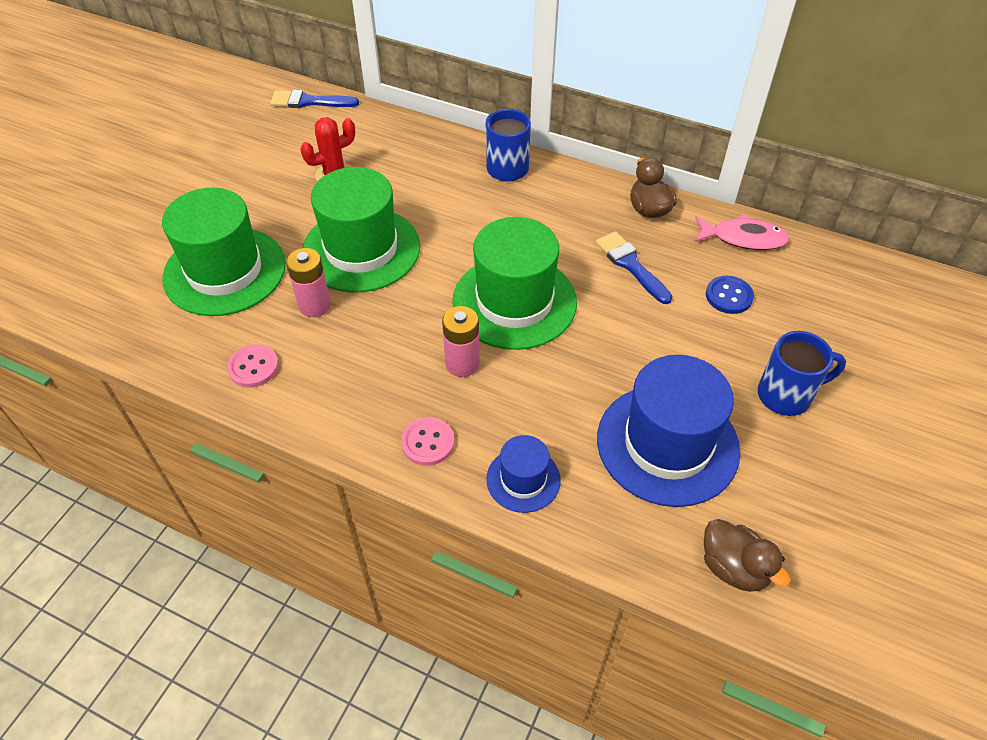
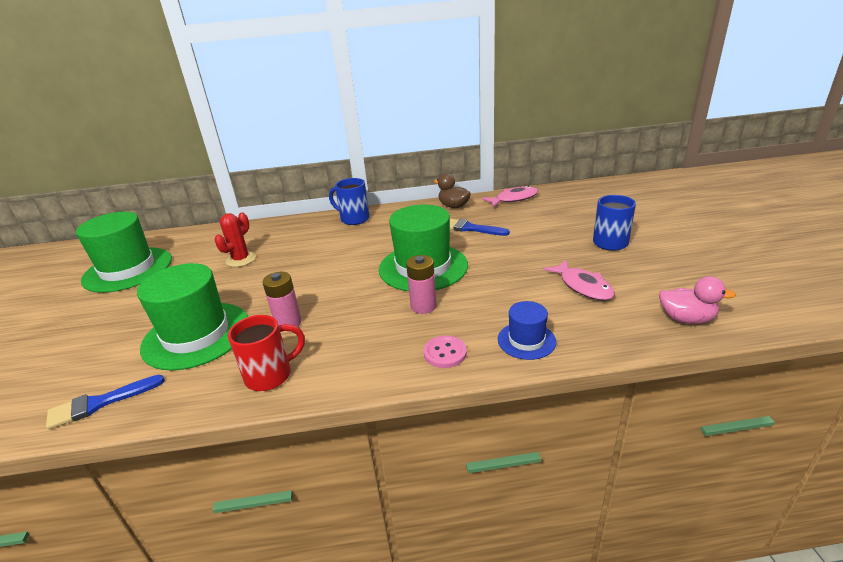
camera: 30 degrees left, 20 degrees down
(253, 367) = (271, 375): pink button -> red mug
(309, 101) = (189, 236): blue brush -> blue brush (100, 403)
(361, 249) = (295, 284): green hat -> green hat (128, 269)
(667, 444) = (583, 286): blue hat -> pink fish
(729, 296) = (534, 220): blue button -> none
(734, 568) = (686, 319): brown duck -> pink duck

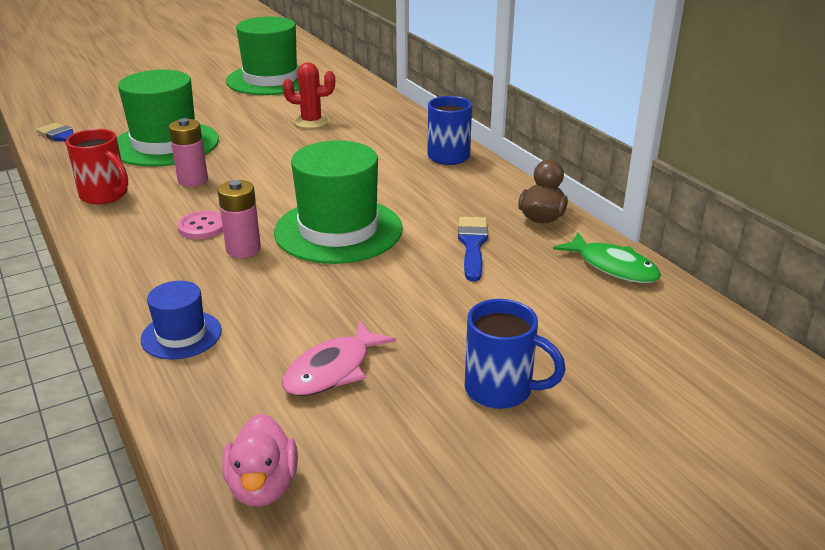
camera: 65 degrees right, 0 degrees up
(445, 353) = (149, 281): pink button -> pink button (202, 227)
(513, 199) = (613, 267): pink fish -> green fish

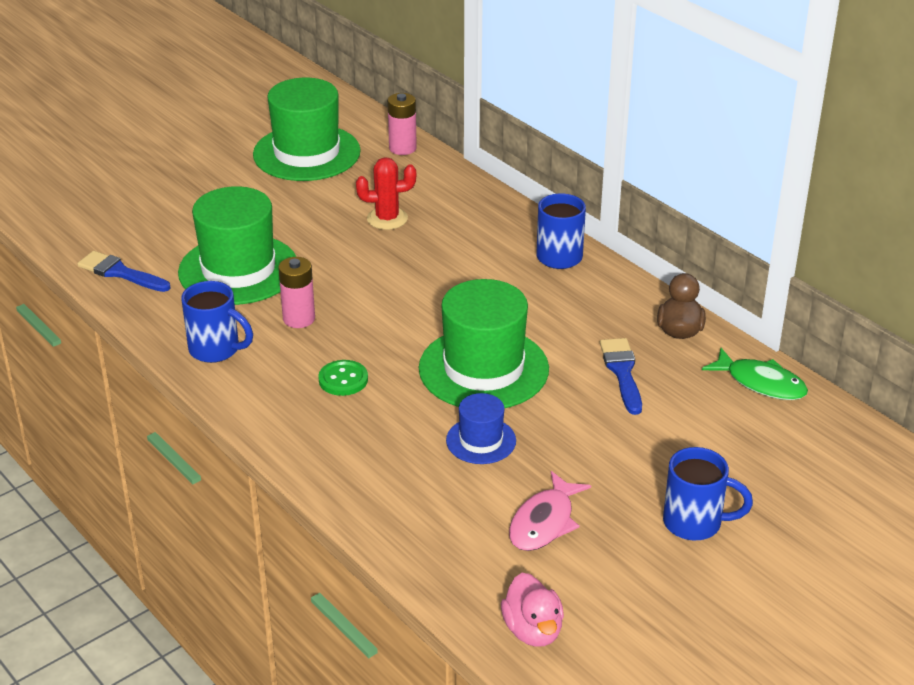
camera: 10 degrees left, 5 degrees up
(105, 195) = (216, 350): red mug -> blue mug
(181, 335) = (391, 504): blue hat -> blue hat (481, 440)
(202, 227) = (343, 379): pink button -> green button
(243, 249) = (399, 402): pink battery -> pink battery (402, 148)

